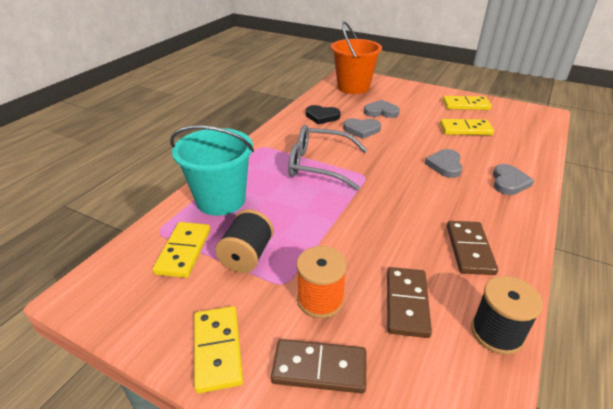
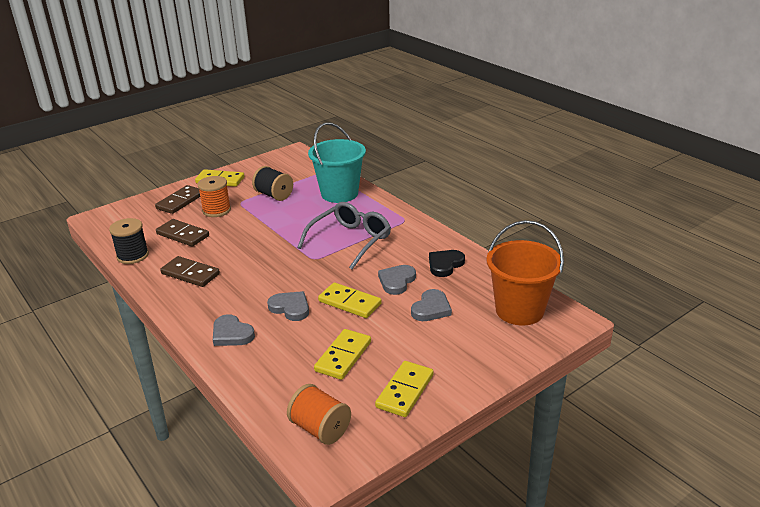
camera: 115 degrees right, 5 degrees down
(184, 251) = (298, 178): yellow domino -> yellow domino (349, 303)
(529, 121) = (320, 429): none -> orange spool

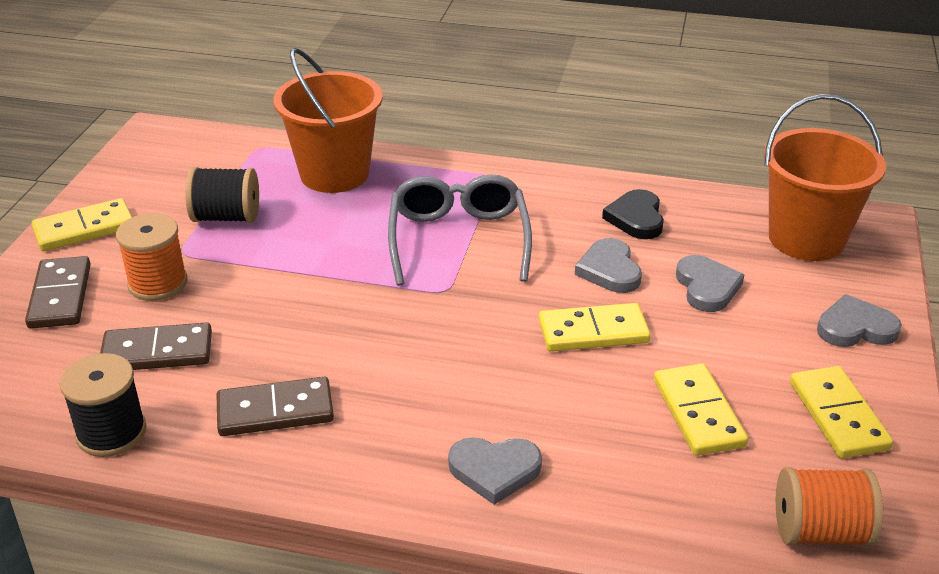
camera: 40 degrees left, 5 degrees up
(290, 308) = (522, 382): grey heart -> grey heart (855, 328)
(339, 193) = (334, 174): turquoise bucket -> orange bucket

